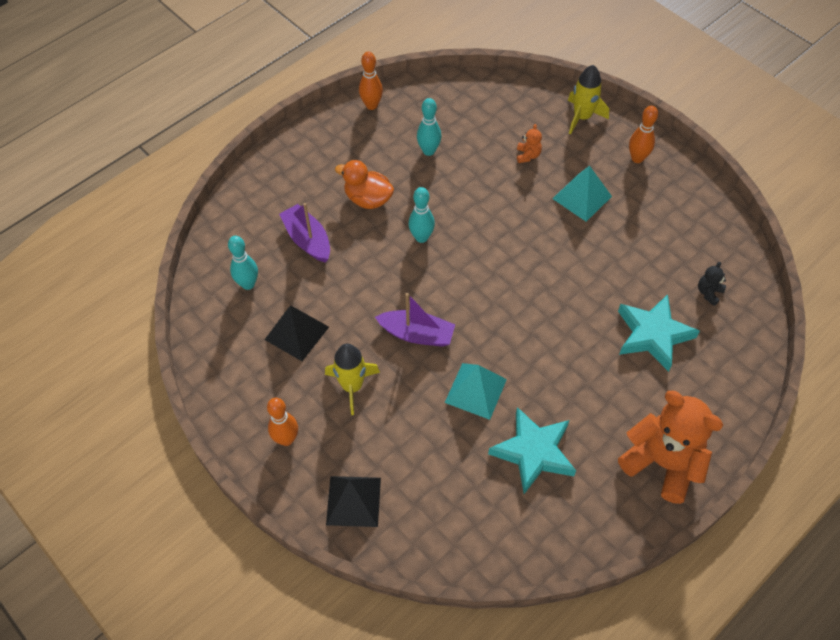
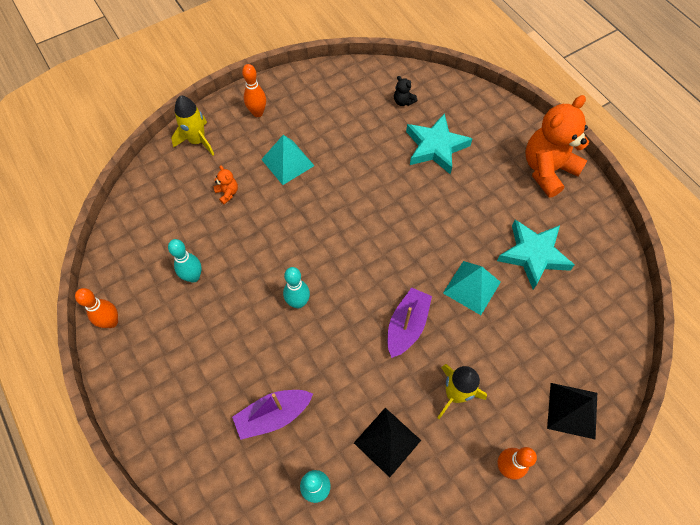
camera: 80 degrees left, 5 degrees up
(368, 199) = (237, 345): orange duck -> none
(528, 155) = (227, 193): orange teddy bear -> orange teddy bear turned 45 degrees clockwise

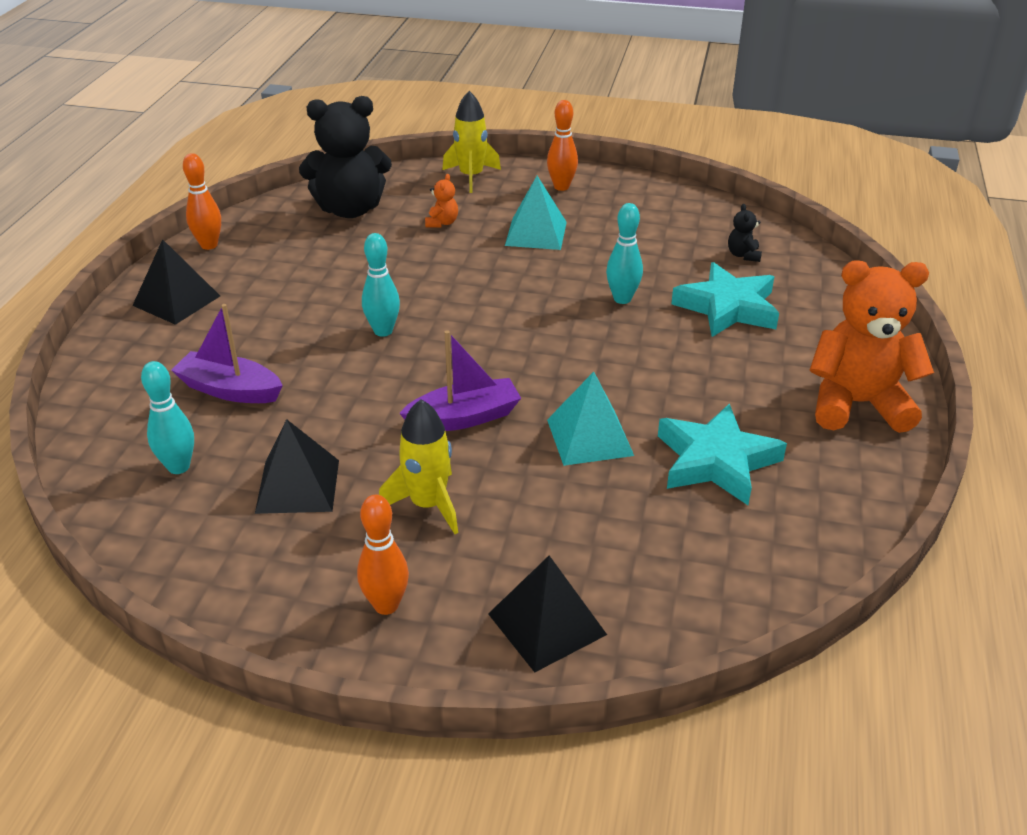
camera: 45 degrees right, 25 degrees down
(153, 381) = (177, 300): none -> black pyramid
(160, 223) = (350, 209): none -> black teddy bear
(193, 277) = (320, 258): turquoise bowling pin -> turquoise bowling pin (622, 299)

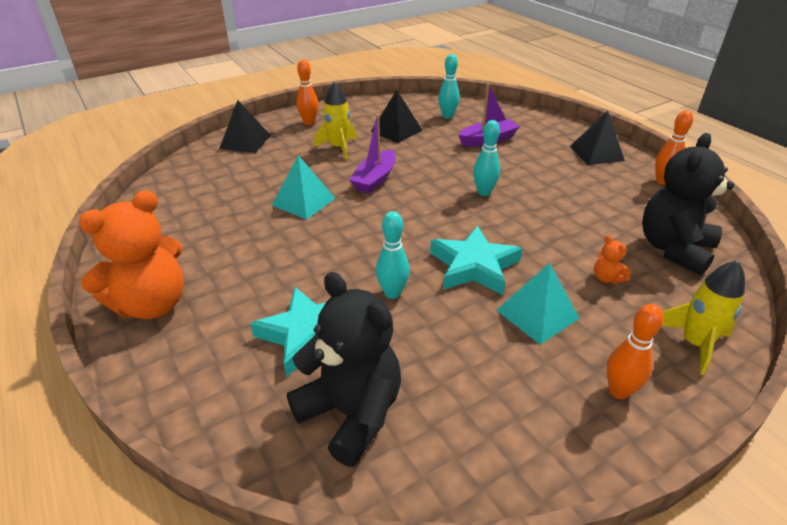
camera: 135 degrees right, 0 degrees up
(716, 461) = (224, 223): turquoise star -> turquoise star (474, 266)
(743, 255) = (351, 413): black teddy bear -> black teddy bear, size x2.48

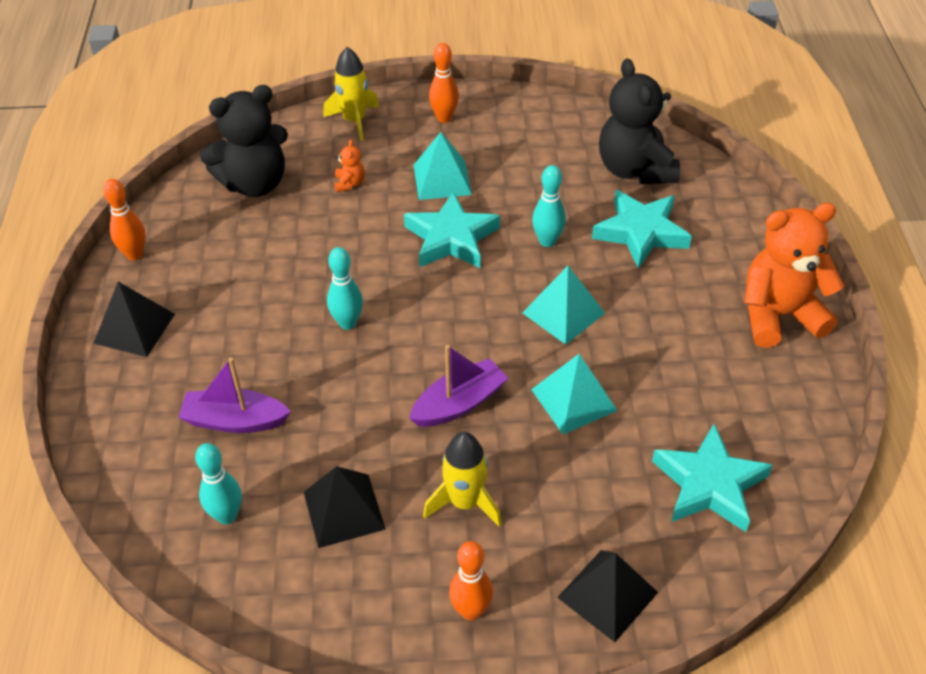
camera: 150 degrees left, 10 degrees up
(198, 190) = (709, 484): none -> turquoise star
(342, 245) = (563, 313): none -> turquoise pyramid

